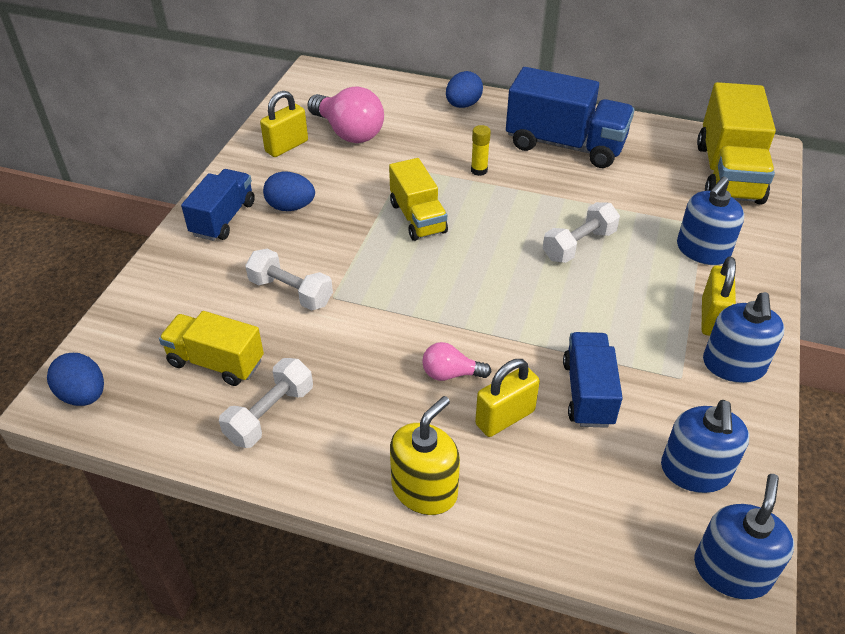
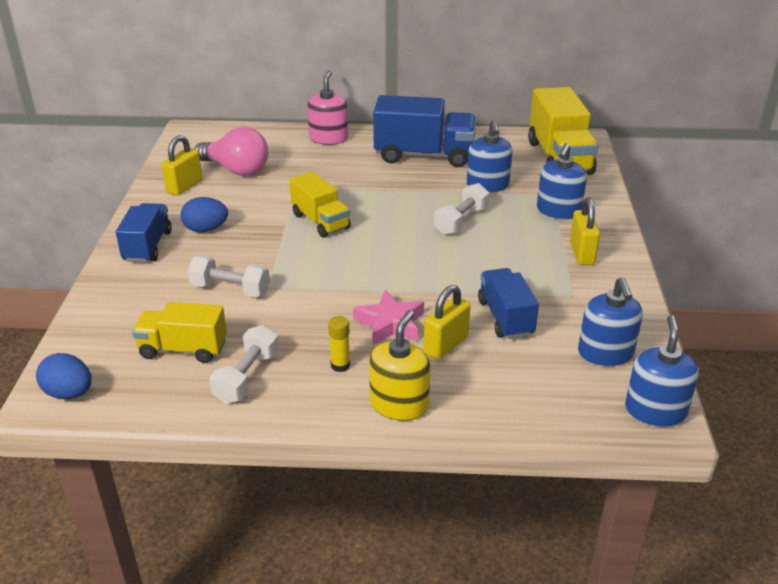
camera: 15 degrees left, 10 degrees down
(451, 374) = (390, 323): pink light bulb -> pink star
(463, 105) = (328, 138): blue egg -> pink soap dispenser
(479, 170) = (359, 182): yellow glue stick -> yellow glue stick (340, 365)
(733, 365) = (609, 281): blue soap dispenser -> blue soap dispenser (487, 185)

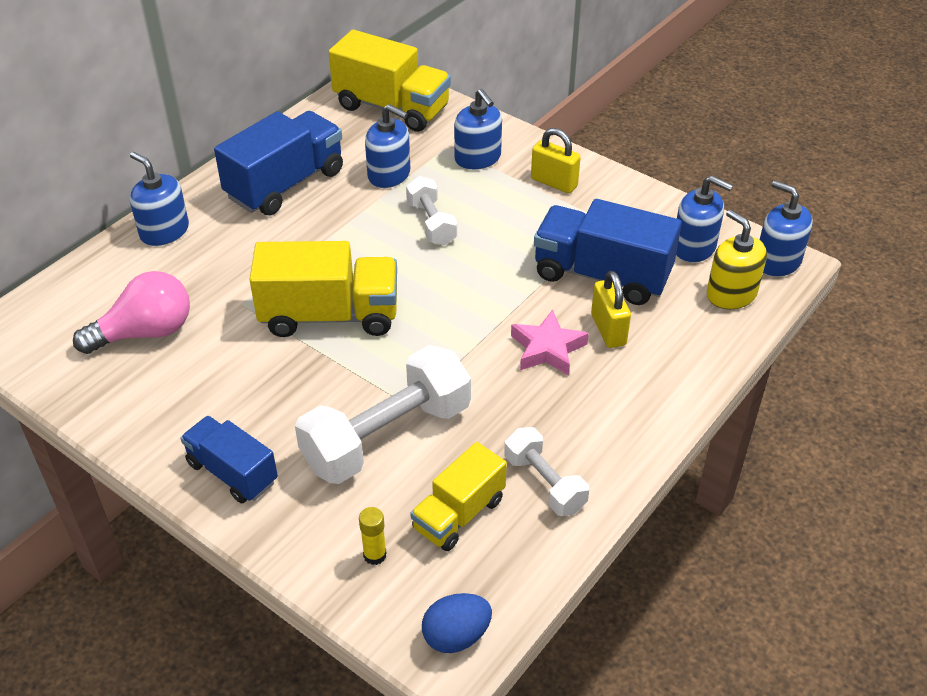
camera: 55 degrees left, 10 degrees up
(184, 187) = (132, 391): yellow padlock -> none
(206, 229) = (249, 410): blue egg -> none
(230, 289) = (387, 436): white dumbbell -> white dumbbell, size x1.84
(320, 221) = (330, 315): yellow truck -> yellow truck, size x1.61
(328, 138) = (164, 231): pink soap dispenser -> blue soap dispenser
(340, 365) = (580, 410): yellow glue stick -> yellow glue stick (375, 555)
(399, 404) = (662, 398): yellow soap dispenser -> yellow soap dispenser (731, 294)
(505, 318) = (602, 275): blue truck -> blue truck, size x1.61

